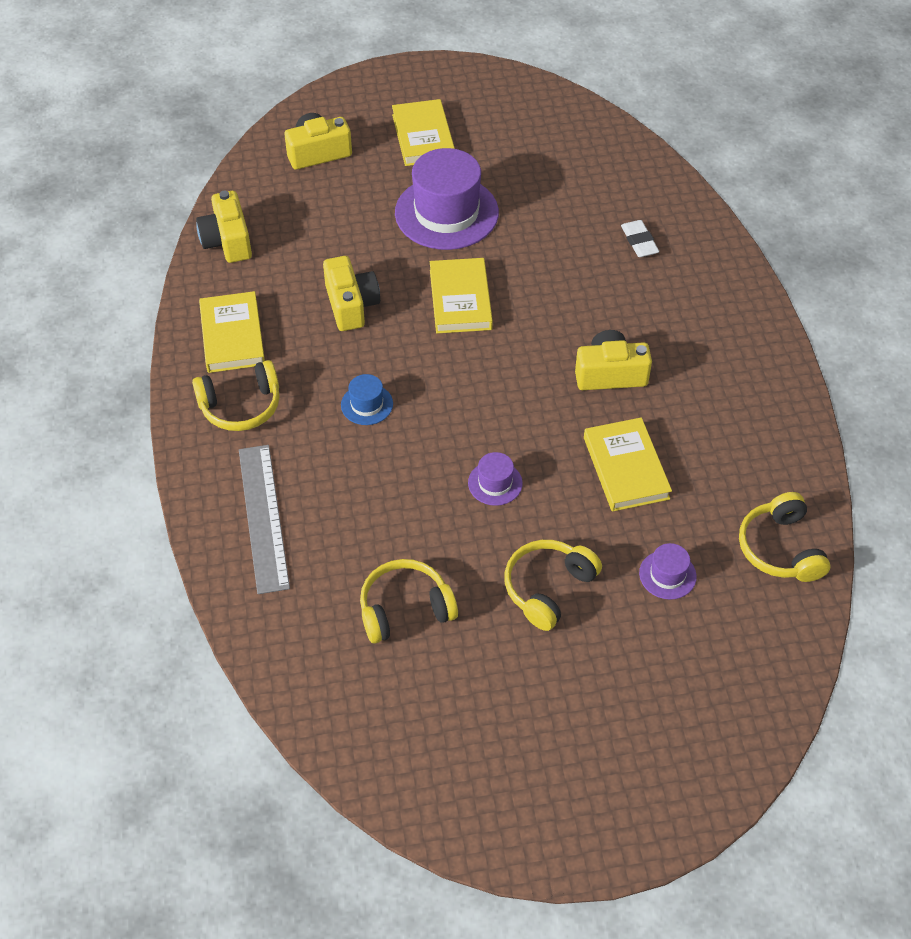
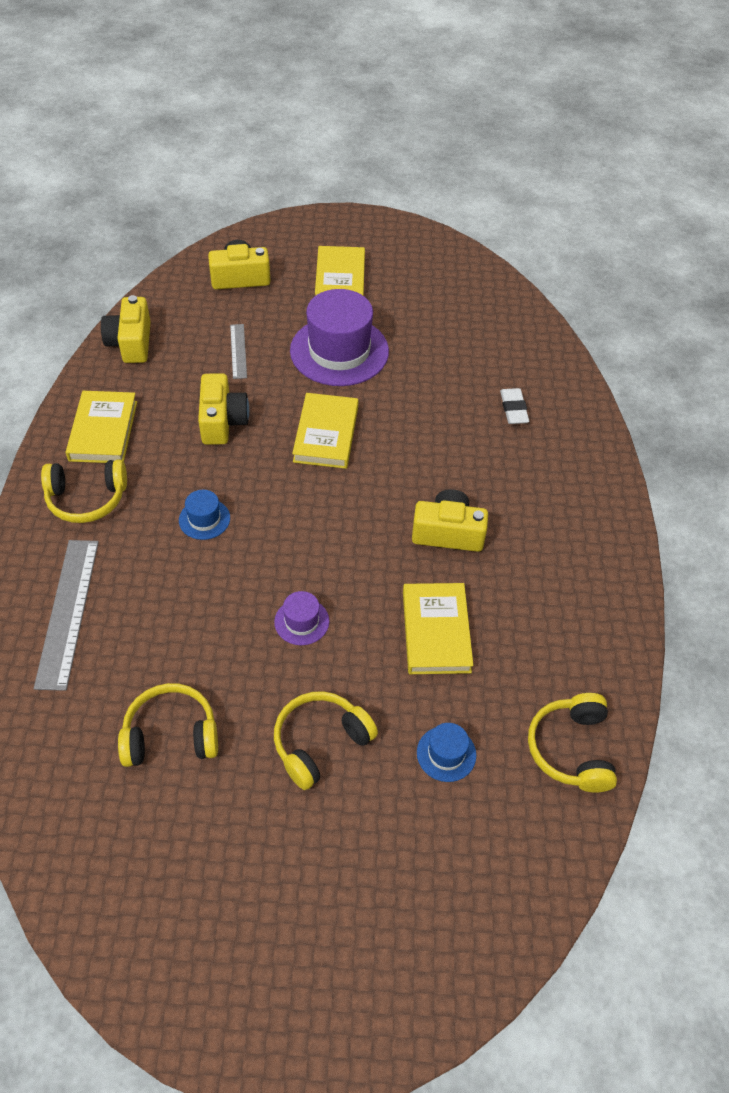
camera: 10 degrees right, 0 degrees up
(342, 230) = (238, 351): none -> grey ruler
(667, 575) = (446, 754): purple hat -> blue hat

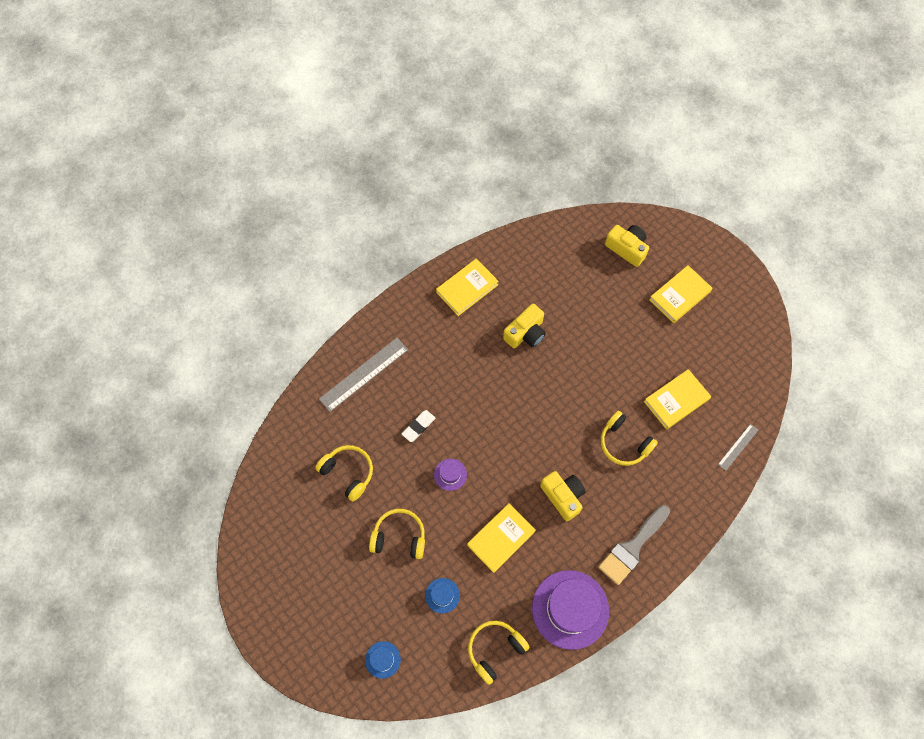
camera: 50 degrees right, 15 degrees up
(87, 498) = (424, 321): yellow headphones -> yellow headphones (624, 443)
(131, 343) = (530, 245): yellow camera -> none
(204, 519) = (463, 381): blue hat -> blue hat (382, 659)
(238, 351) = (576, 297): grey ruler -> grey ruler (738, 447)
(326, 434) = (566, 387): yellow book -> yellow book (676, 400)
(339, 351) = (627, 343): purple hat -> purple hat (570, 609)
(513, 409) = (677, 462): white eraser -> white eraser (418, 426)
(571, 517) = (632, 547): none -> grey brush

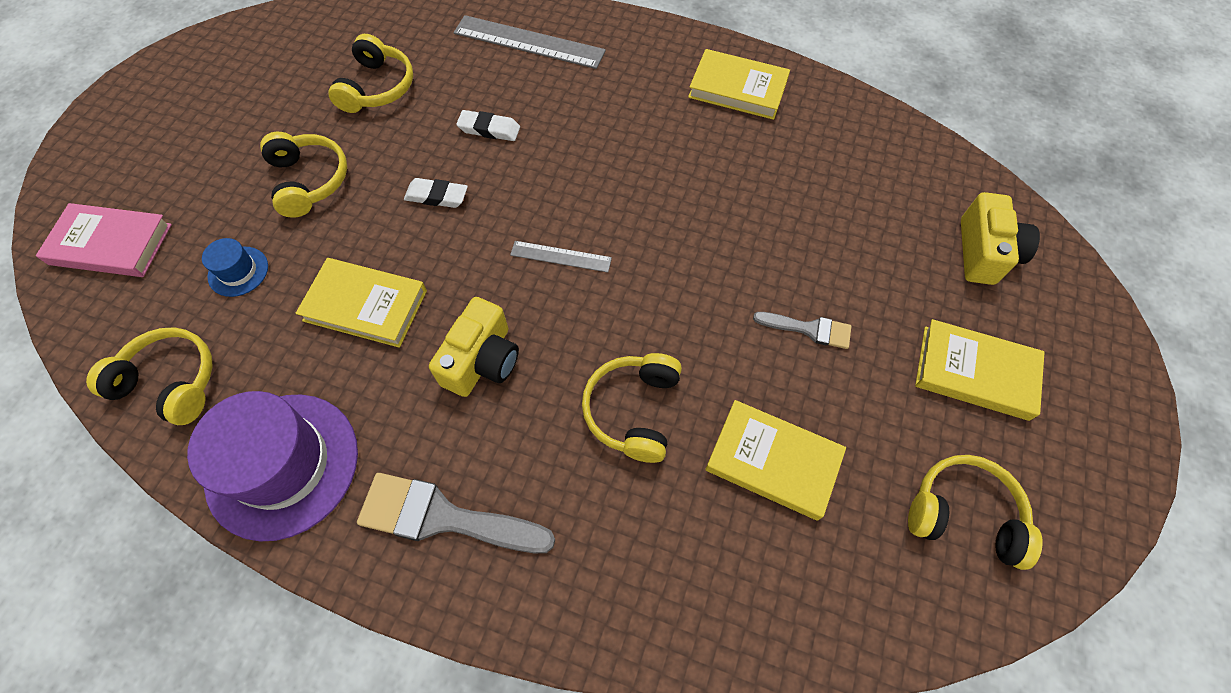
camera: 60 degrees right, 5 degrees down
(382, 659) = (111, 244): blue hat -> pink book
(450, 474) = (437, 196): purple hat -> white eraser
(525, 333) = (724, 185): yellow camera -> none
(624, 347) = (809, 329): none -> grey brush
(733, 344) = (963, 514): none -> yellow headphones
(738, 447) = (759, 628): grey ruler -> grey ruler (561, 256)

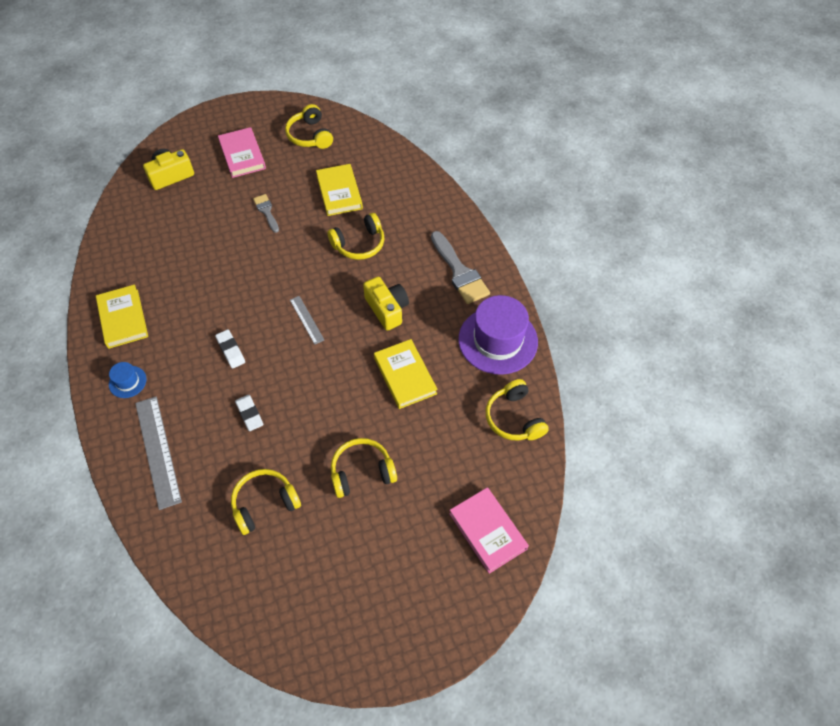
camera: 130 degrees left, 5 degrees down
(238, 271) = (441, 449): blue hat -> blue hat (127, 382)
(309, 181) = (362, 472): yellow headphones -> yellow headphones turned 45 degrees clockwise
(437, 196) = (317, 400): white eraser -> white eraser (231, 350)
(482, 360) = (387, 309): yellow camera -> yellow camera turned 75 degrees clockwise
(975, 372) = (242, 155): yellow book -> pink book

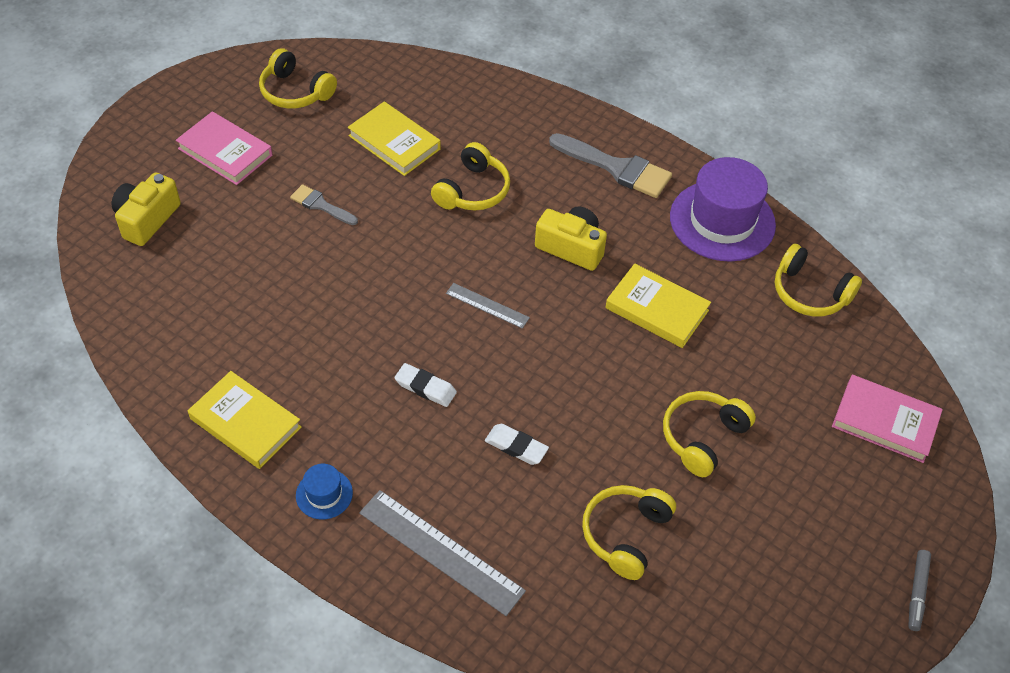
camera: 35 degrees left, 5 degrees down
(408, 653) = (917, 592): none -> grey marker

